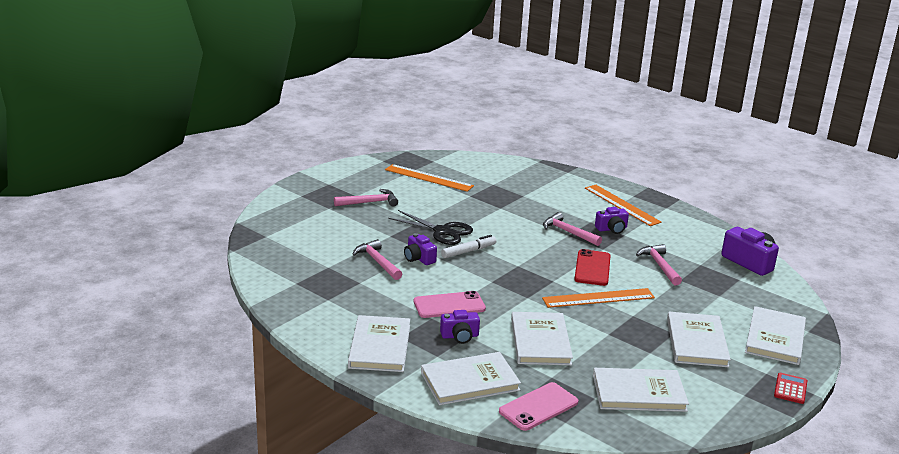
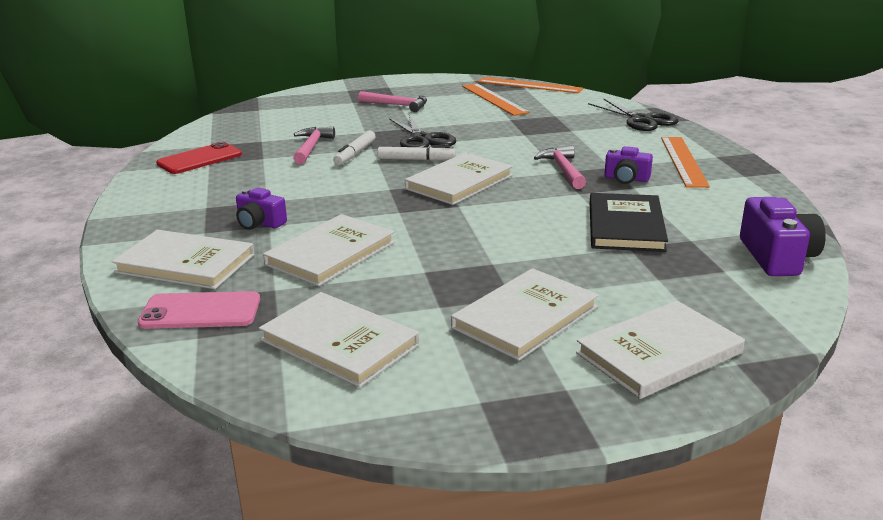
camera: 40 degrees right, 0 degrees up
(380, 346) = (171, 209): white book -> white book (459, 182)
(419, 258) = (355, 154): purple camera -> white marker
(449, 305) = (304, 196): pink phone -> none
(552, 174) = (641, 120): none -> black scissors
(592, 268) = (529, 206): red phone -> red phone (200, 159)
(598, 298) = (481, 235): orange ruler -> orange ruler (529, 85)
(659, 265) = (625, 226): pink hammer -> black book
(790, 389) = (568, 424): red calculator -> none

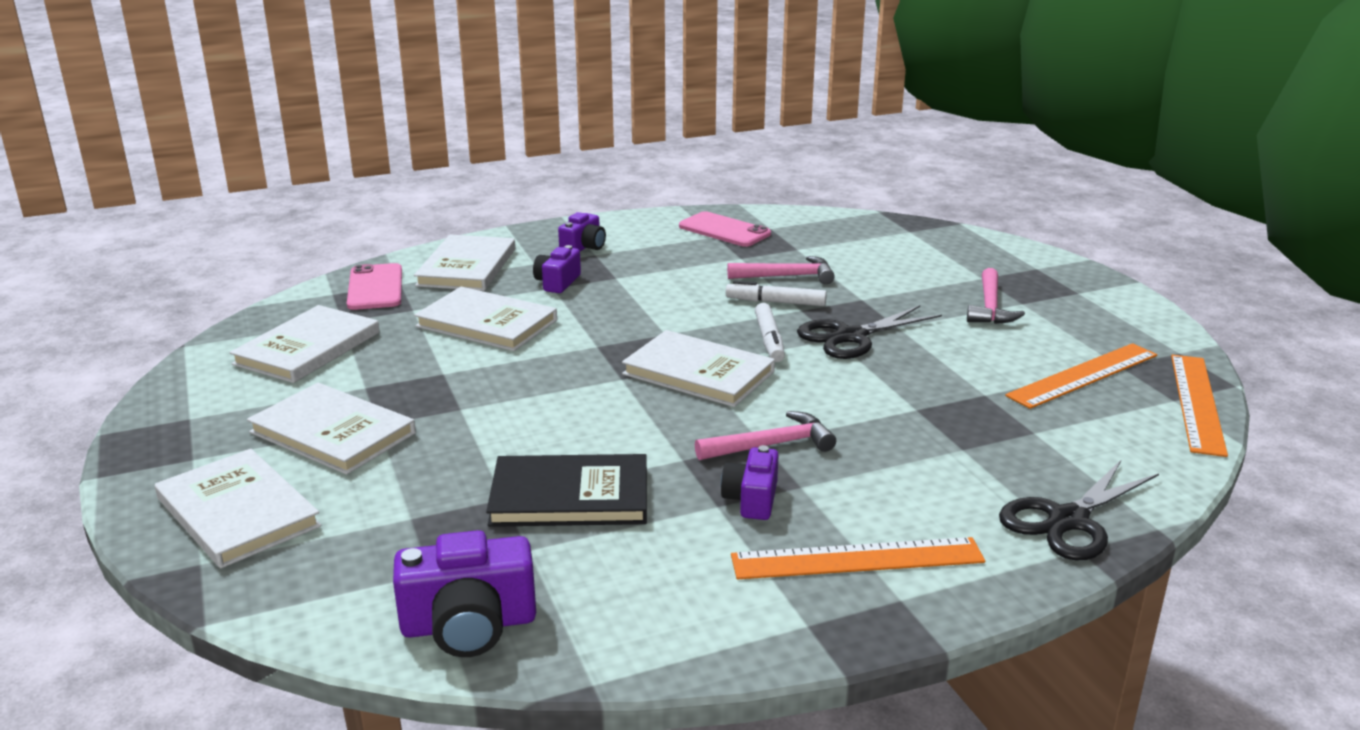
camera: 80 degrees right, 0 degrees up
(184, 211) = (583, 247): none -> purple camera
(200, 159) = (724, 230): red phone -> pink phone

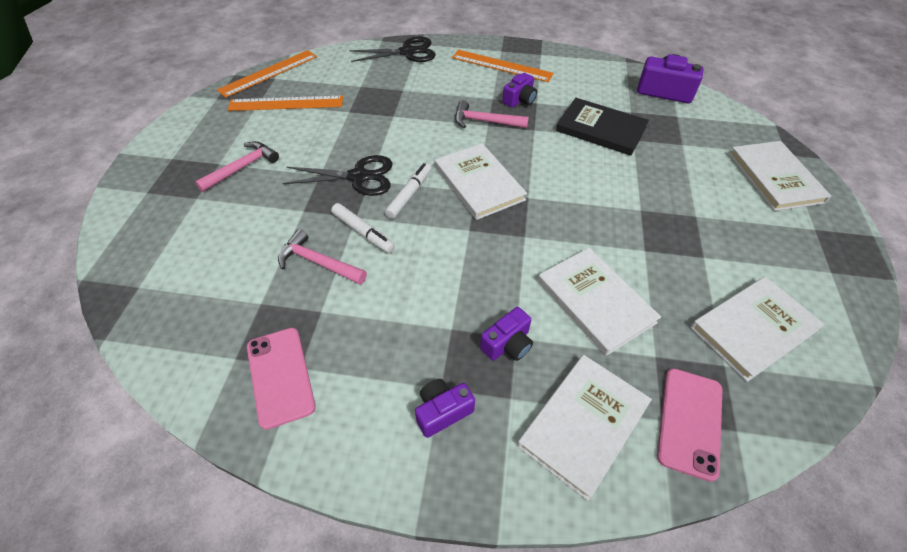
camera: 150 degrees left, 25 degrees up
(332, 433) = (726, 218): white book -> none

